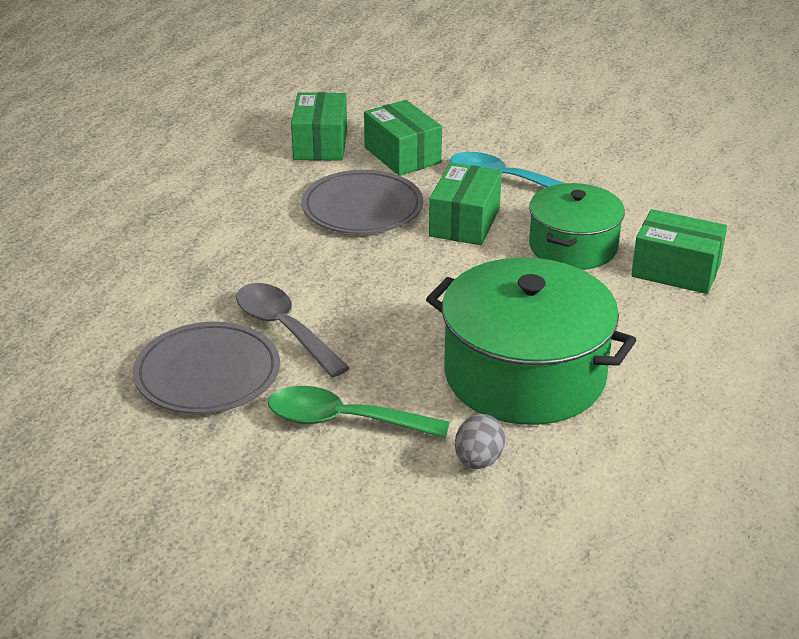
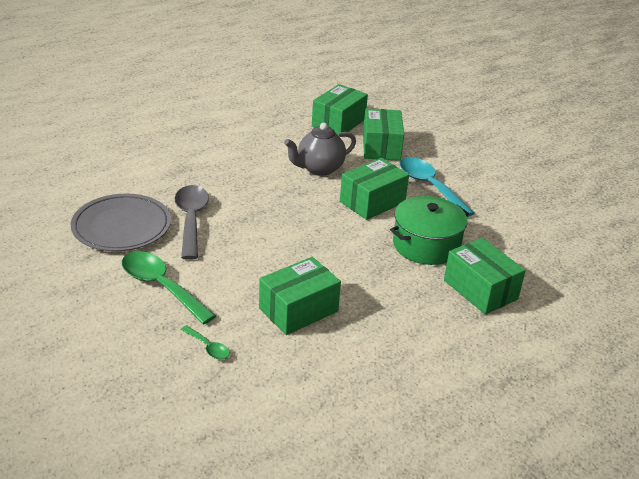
camera: 30 degrees right, 0 degrees up
(362, 207) = (319, 169): grey plate -> grey teapot
(478, 460) = (208, 347): grey egg -> green spoon
(524, 375) = (298, 310): green pot -> green box

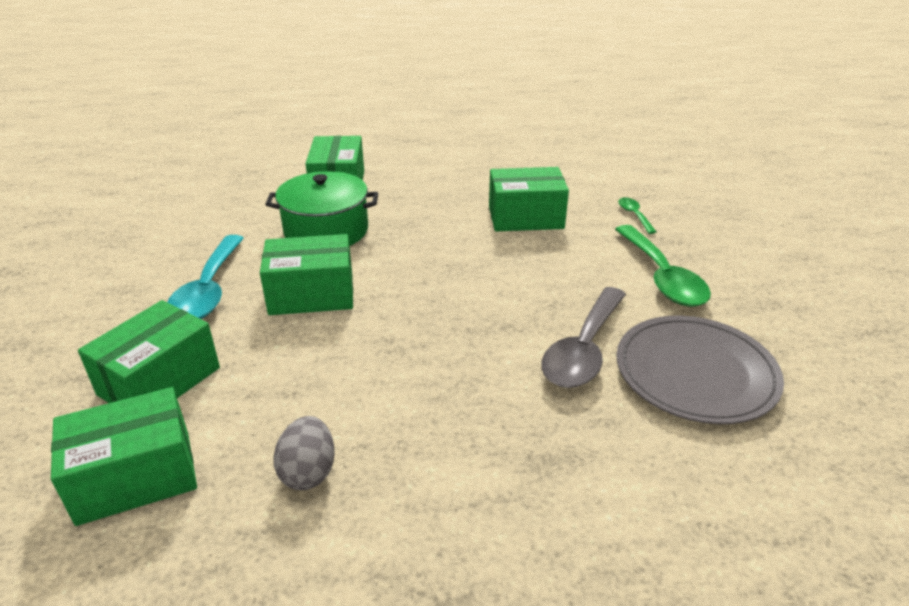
camera: 145 degrees left, 0 degrees up
(277, 140) = (308, 472): none -> grey egg
(319, 169) = (313, 373): grey teapot -> none

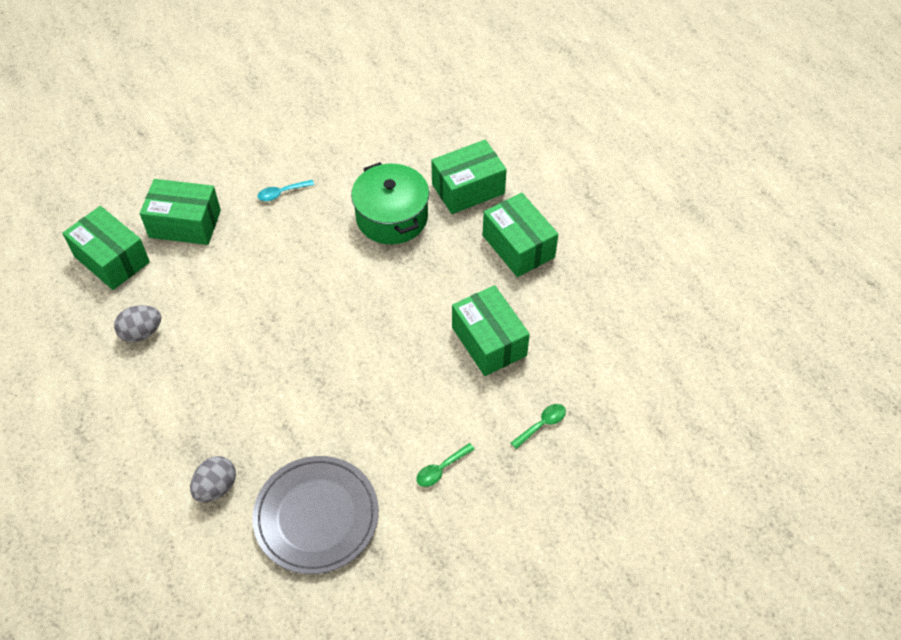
camera: 65 degrees right, 20 degrees up
(208, 290) = (281, 193): turquoise spoon -> turquoise spoon, size x0.47
(311, 294) = (304, 251): green box -> green box (518, 246)
(583, 350) = (313, 437): grey spoon -> none
(623, 452) = (216, 487): none -> grey egg
(662, 277) = (441, 469): green spoon -> green spoon, size x0.47

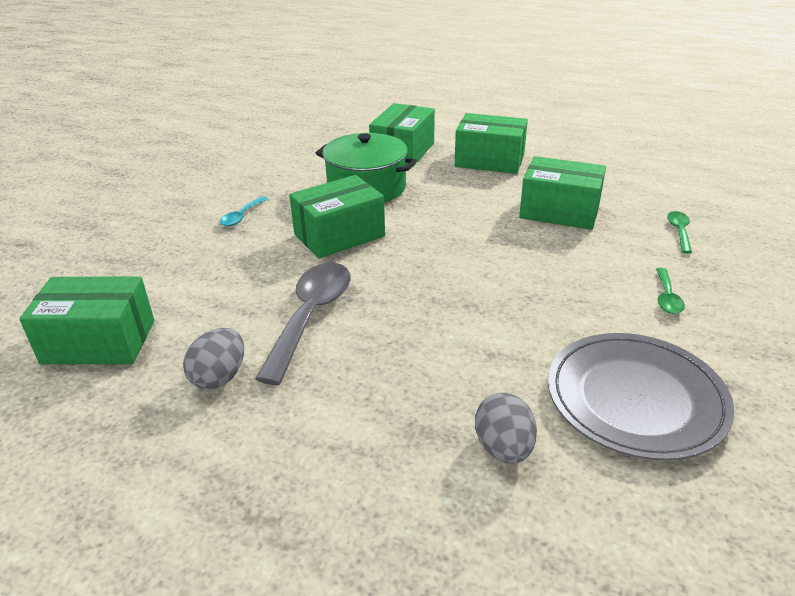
camera: 40 degrees left, 20 degrees down
(185, 224) = (161, 277): green box -> green box (339, 235)
(227, 321) = (311, 316): none -> grey spoon

